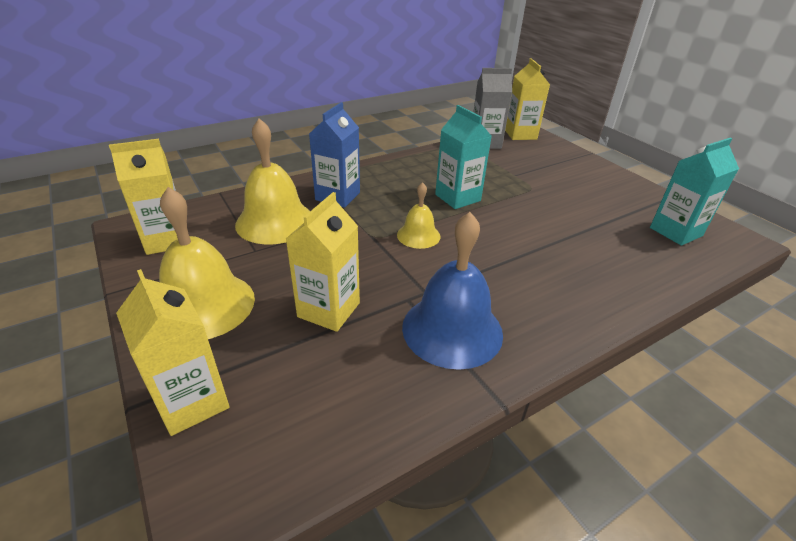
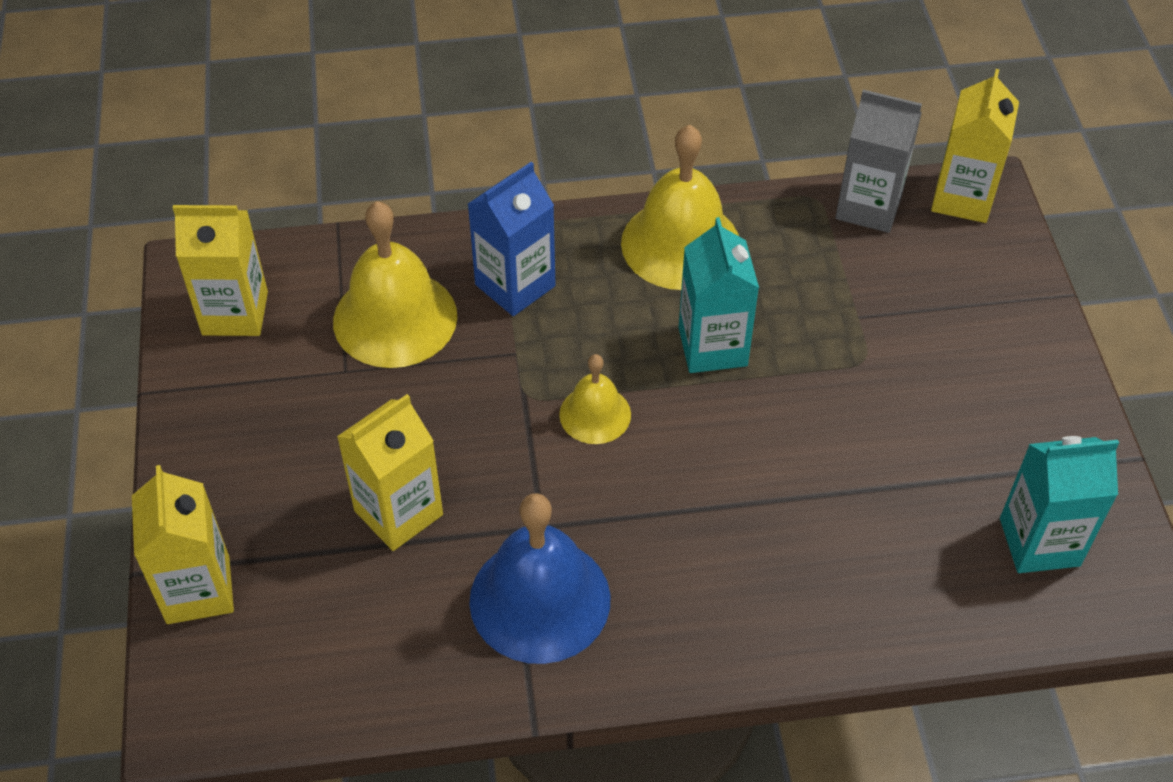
camera: 25 degrees right, 15 degrees up
(204, 305) = (249, 452): yellow bell -> yellow bell (680, 244)

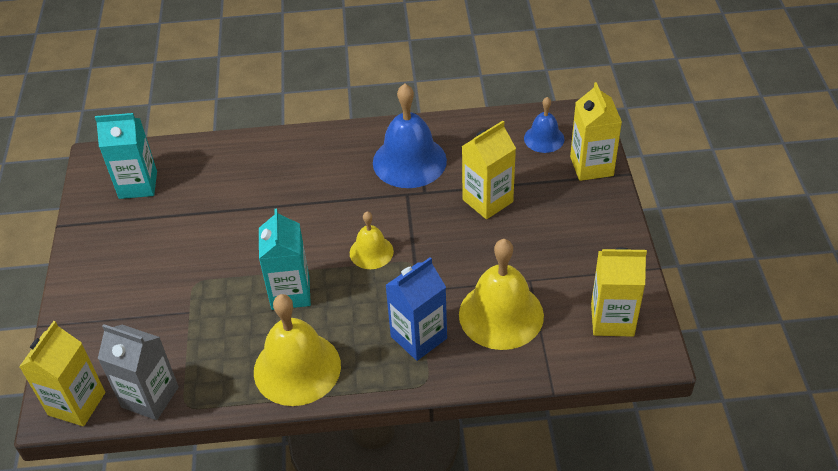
camera: 175 degrees left, 5 degrees down
(275, 657) = (544, 138): none -> blue bell

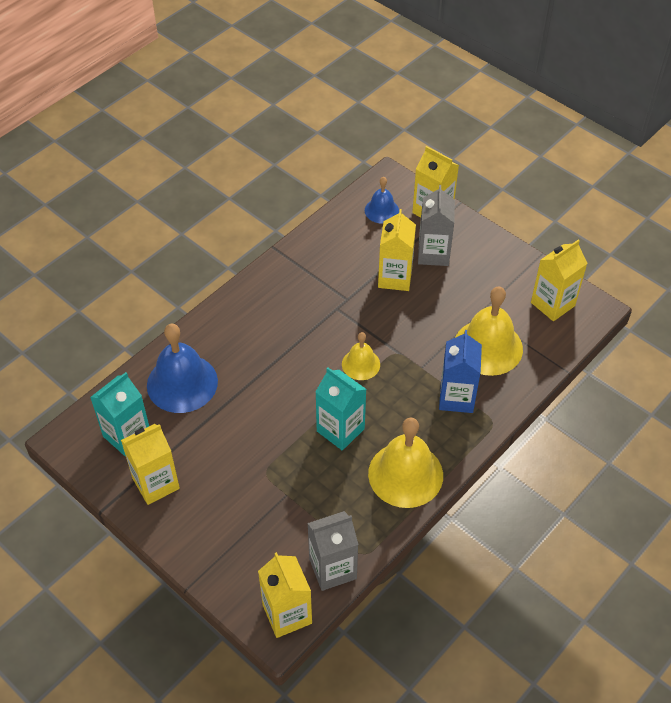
camera: 45 degrees left, 5 degrees up
(114, 233) = (156, 483): none -> yellow carton
(409, 161) = (311, 284): blue bell -> blue bell (182, 383)
(548, 202) = (433, 253): none -> grey carton

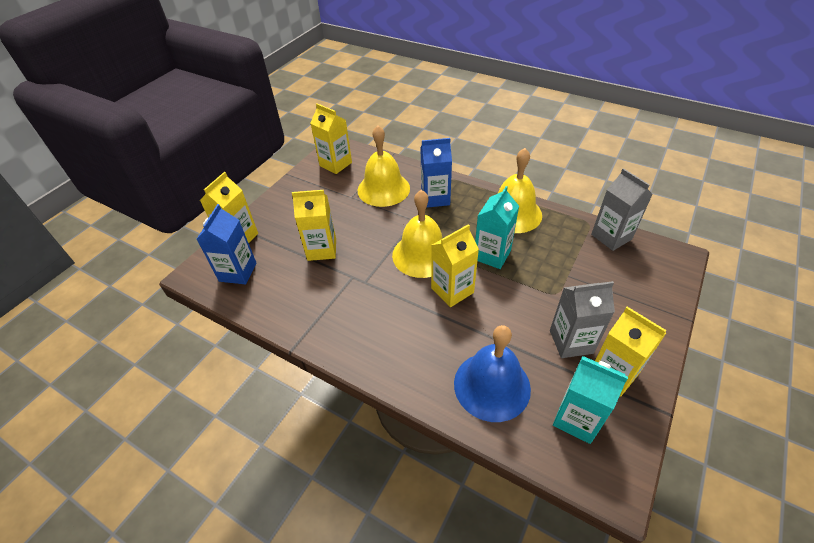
camera: 100 degrees left, 5 degrees down
(287, 614) = (663, 254): yellow carton -> yellow carton (452, 290)
(361, 364) = (422, 254): yellow bell -> yellow bell, size x1.81
(381, 210) = (238, 272): blue bell -> blue carton
(433, 253) = (291, 230): grey carton -> grey carton (571, 341)

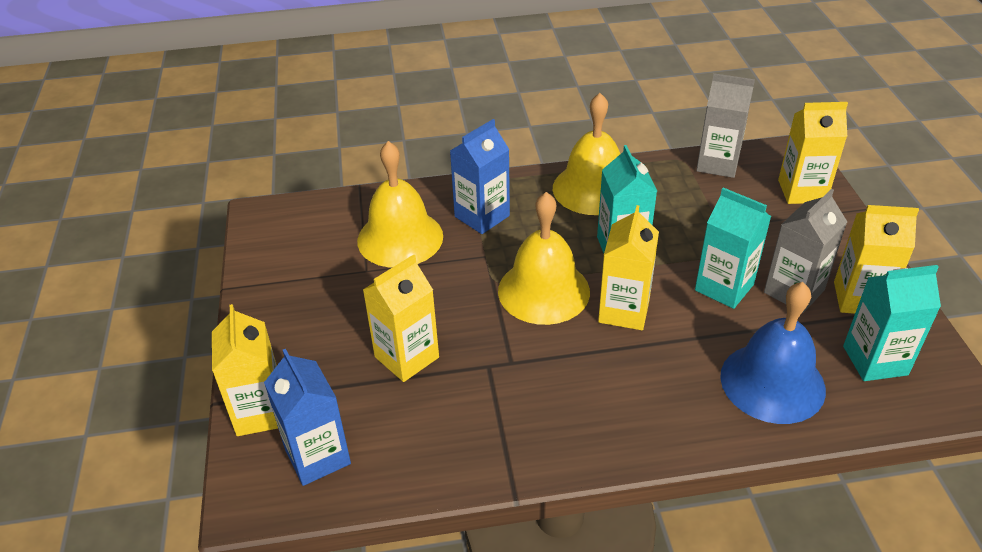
camera: 40 degrees left, 5 degrees down
(335, 164) = (289, 239): yellow carton -> yellow carton (802, 191)
(527, 312) = (724, 287): none -> turquoise carton

